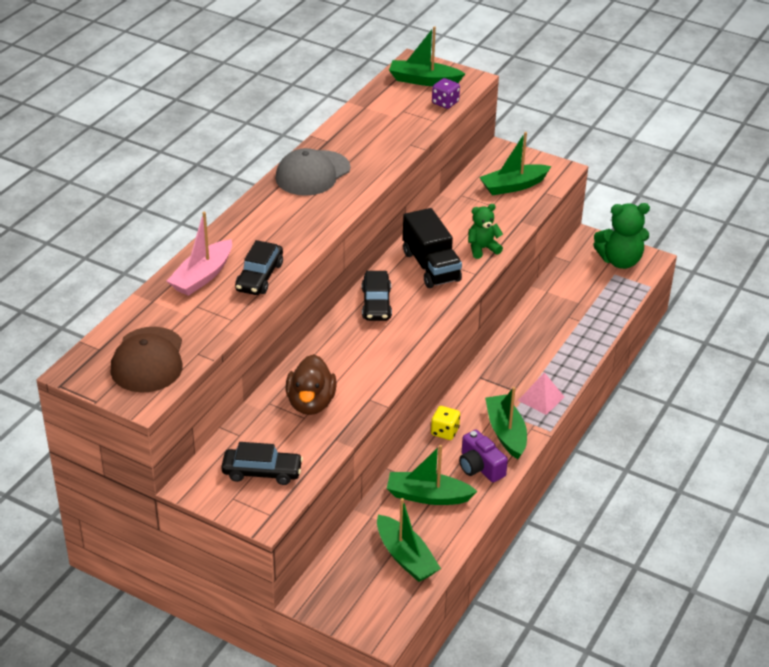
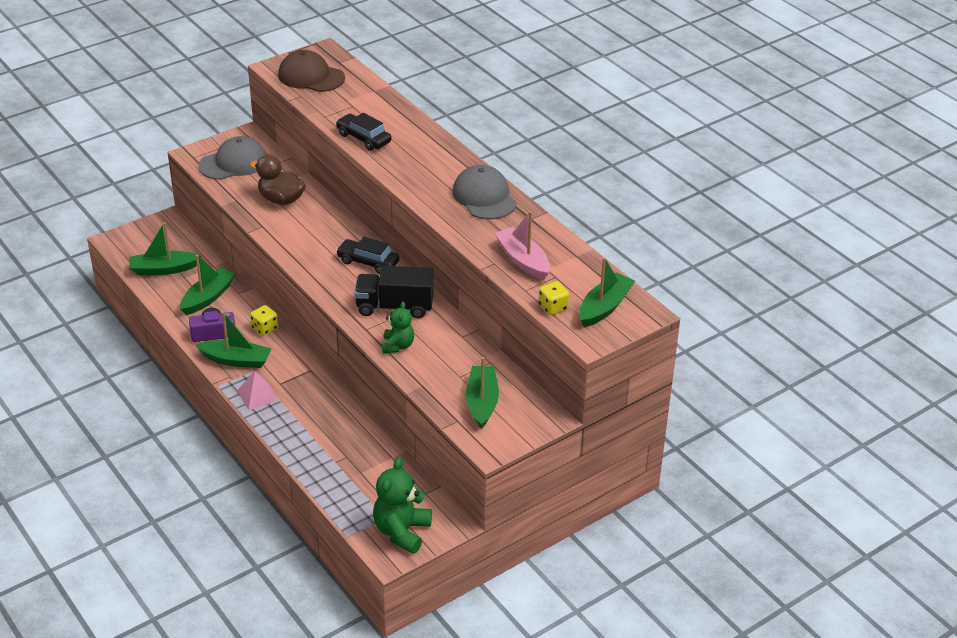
camera: 115 degrees right, 0 degrees up
(202, 276) = (385, 115): pink boat -> pink boat (523, 260)
(262, 472) = (233, 163): black car -> grey cap
(445, 103) = (553, 307): purple dice -> yellow dice

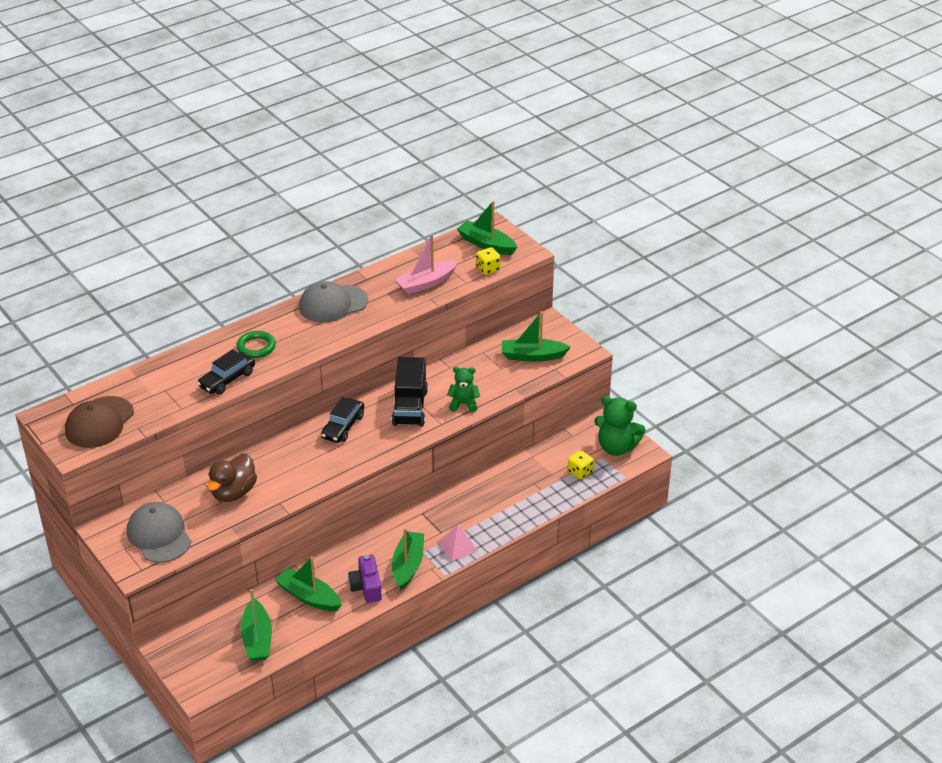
camera: 90 degrees left, 0 degrees up
(264, 328) = (360, 549): yellow dice -> yellow dice (580, 472)
(413, 152) = (256, 347): none -> green ring

